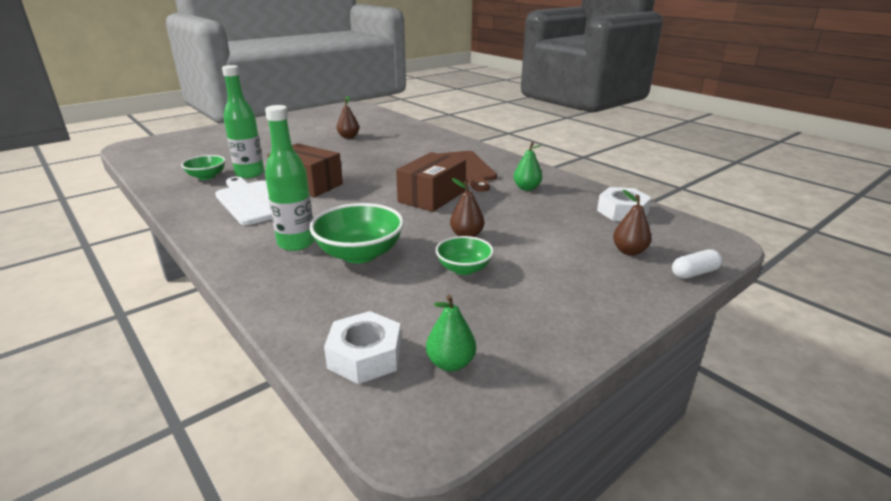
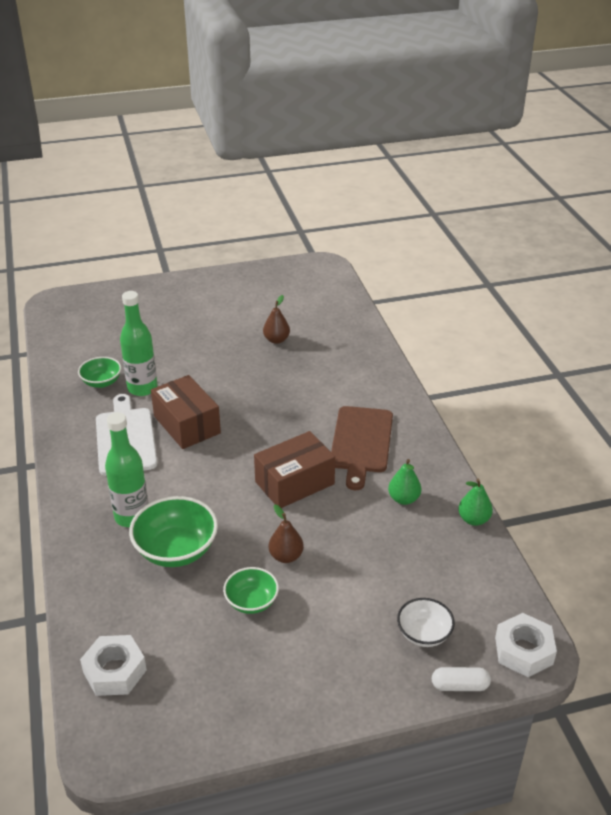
camera: 25 degrees right, 10 degrees up
(450, 363) = (169, 703): green pear -> green pear (473, 519)
(622, 212) = (473, 573): white nut -> white nut (523, 651)
(629, 251) = (424, 634): brown pear -> white bowl

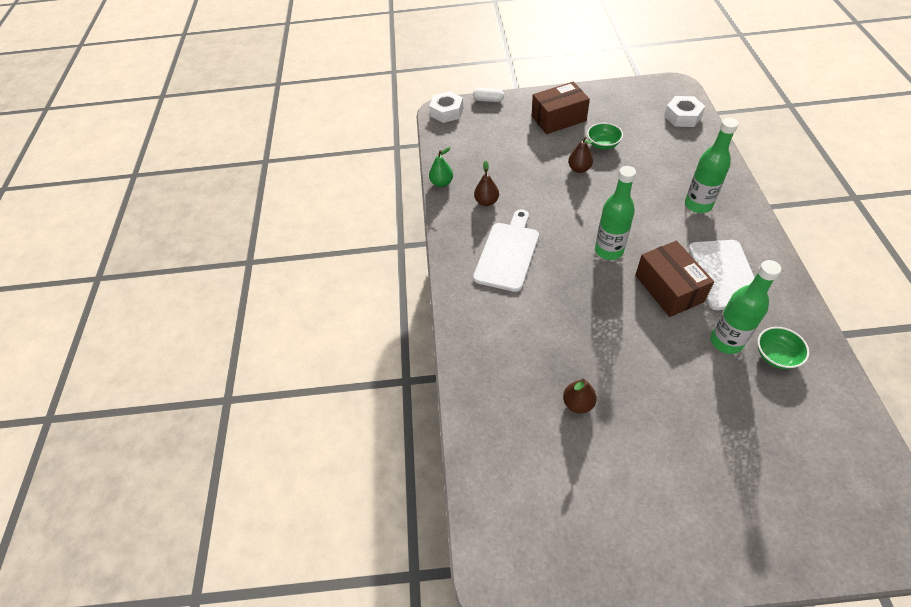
camera: 165 degrees left, 15 degrees up
(176, 550) = (658, 178): green bowl -> none
(247, 455) = (609, 250): none -> green bottle
(294, 483) = (569, 221): brown box -> brown box (558, 118)
(361, 442) = (507, 253): brown cutting board -> white cutting board
(404, 499) = (486, 201): green pear -> brown pear
(424, 634) = (499, 122): white bowl -> none

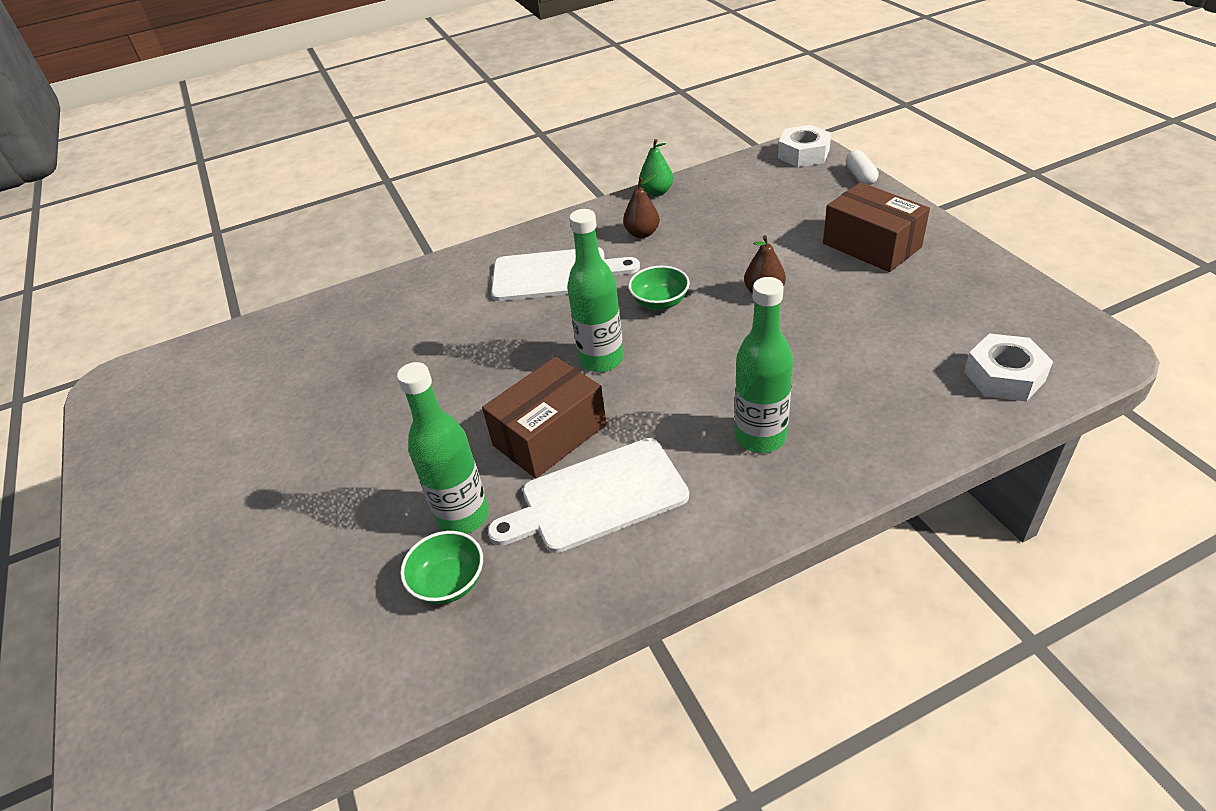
camera: 70 degrees right, 10 degrees down
(578, 403) = (329, 389): brown pear -> none
(603, 144) = (842, 302): green bowl -> green bowl (660, 302)

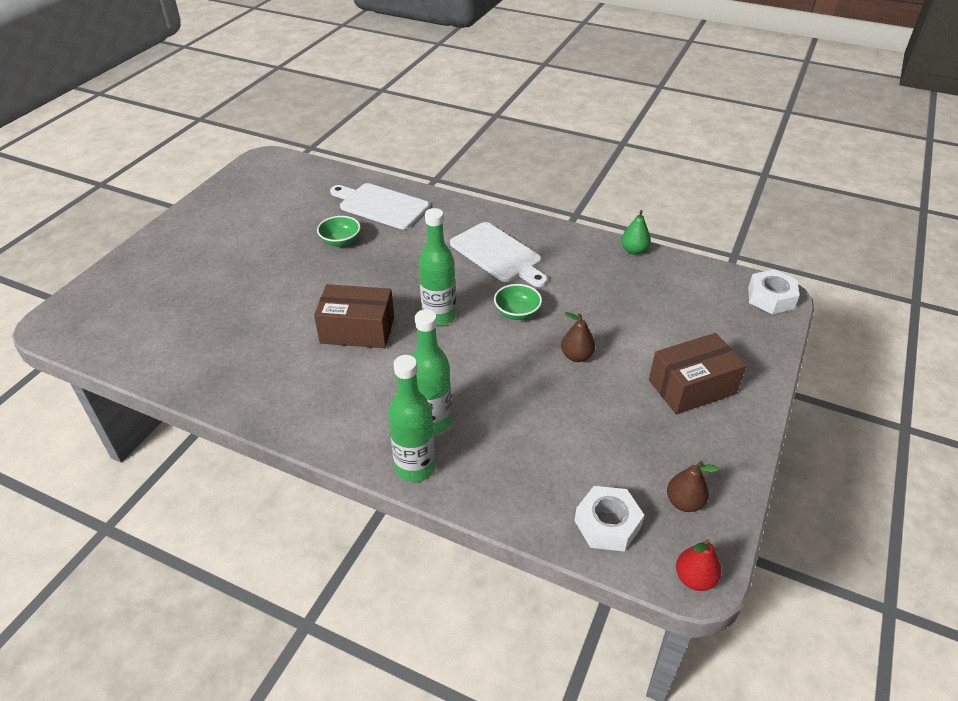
camera: 45 degrees right, 0 degrees up
(449, 582) = (225, 352): green bowl -> green bowl (340, 241)
(463, 516) = (272, 331): green bottle -> green bottle (415, 467)
(597, 497) = (325, 375): white cutting board -> white cutting board (381, 206)
(642, 233) = (580, 268): brown pear -> brown pear (684, 502)
(860, 176) = (778, 342): white capsule -> none
(871, 245) = (692, 387): brown box -> brown box turned 60 degrees clockwise
(1105, 353) = (694, 578): none -> red pear

